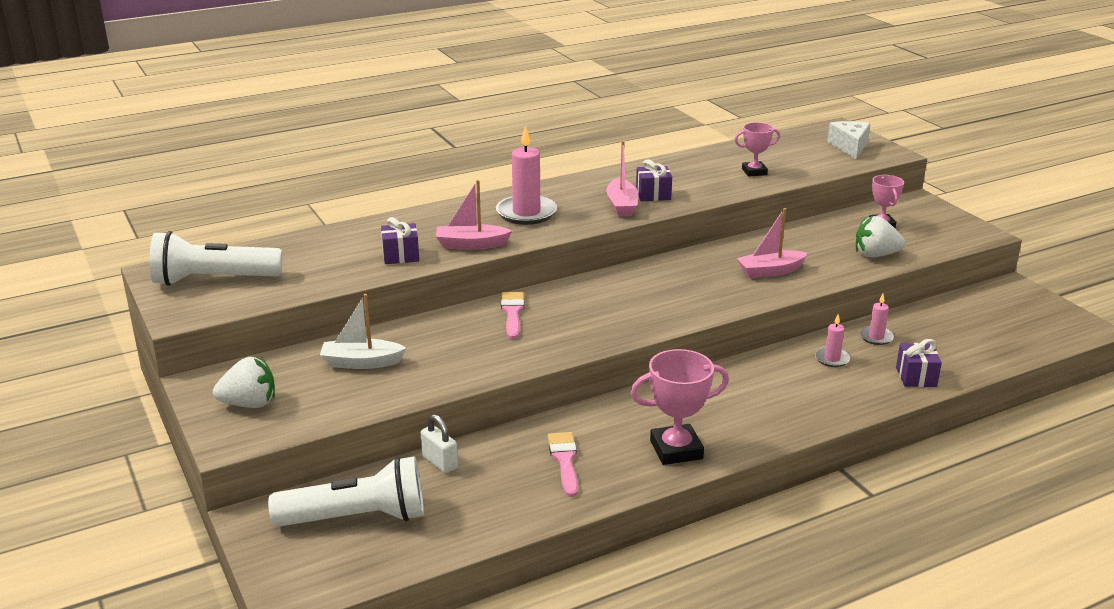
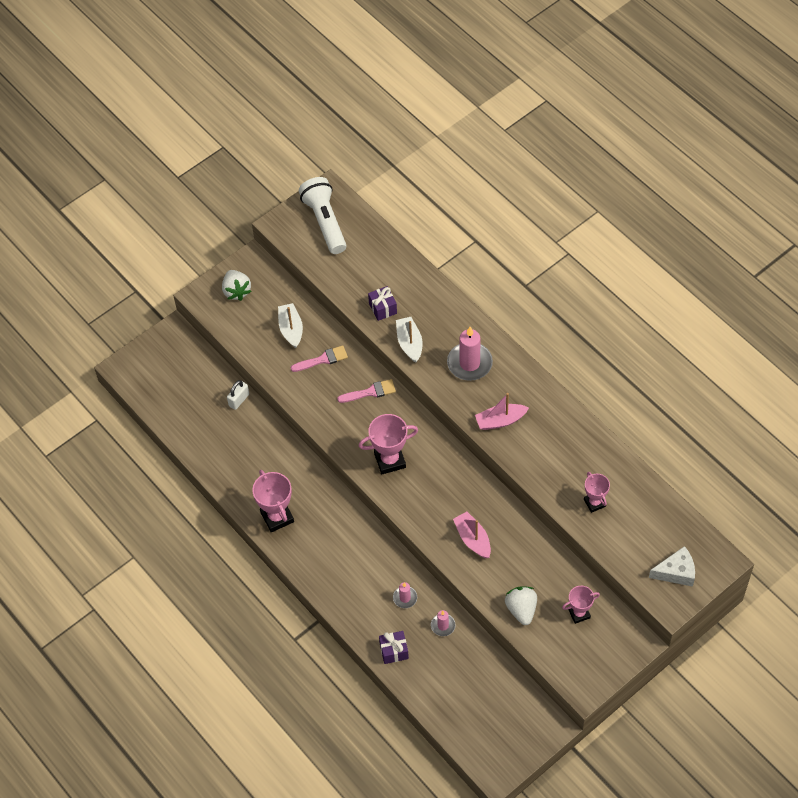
camera: 80 degrees right, 30 degrees up
(357, 518) = (183, 377): white flashlight -> none
(471, 245) = (409, 343): pink boat -> white boat
(564, 460) = (254, 461): pink brush -> pink brush (322, 359)
(632, 311) = (390, 460): none -> pink trophy
(653, 195) = (526, 438): purple gift -> none

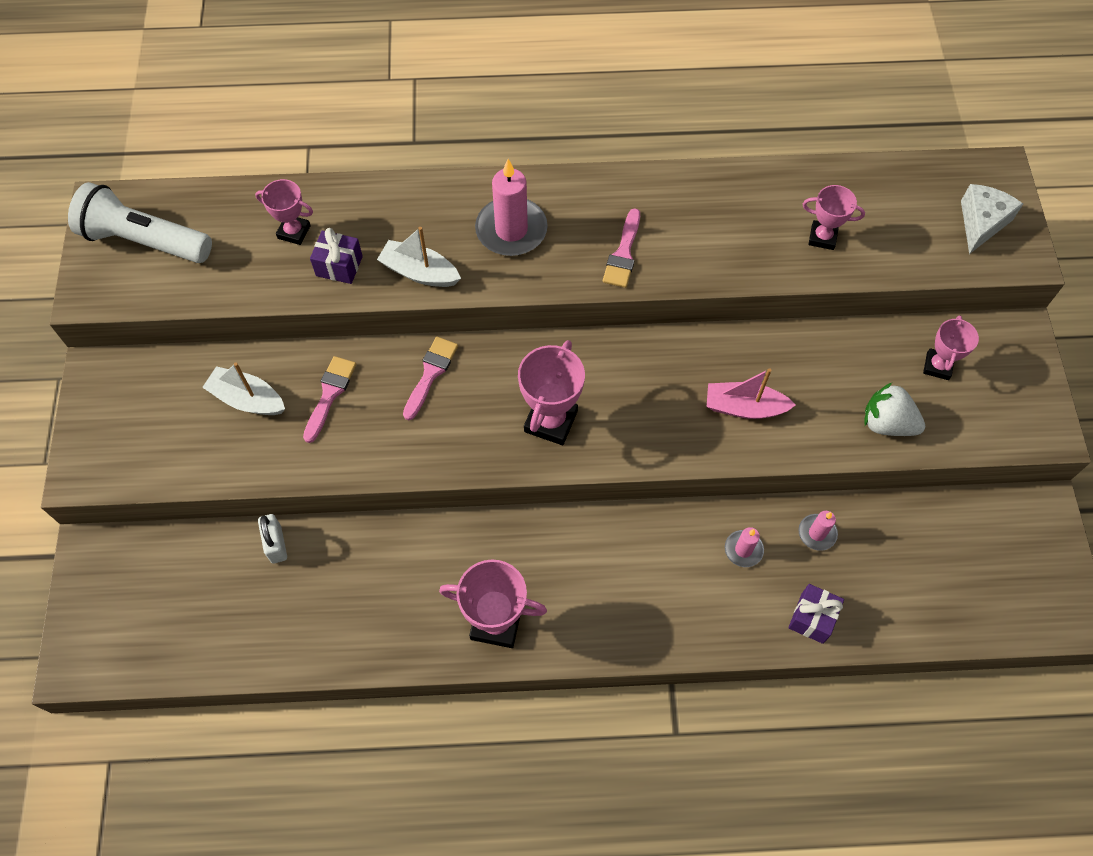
camera: 55 degrees left, 5 degrees up
(236, 291) = (122, 423): white strawberry -> none
(384, 276) = (294, 232): none -> pink trophy
(500, 421) = (623, 254): pink boat -> pink brush

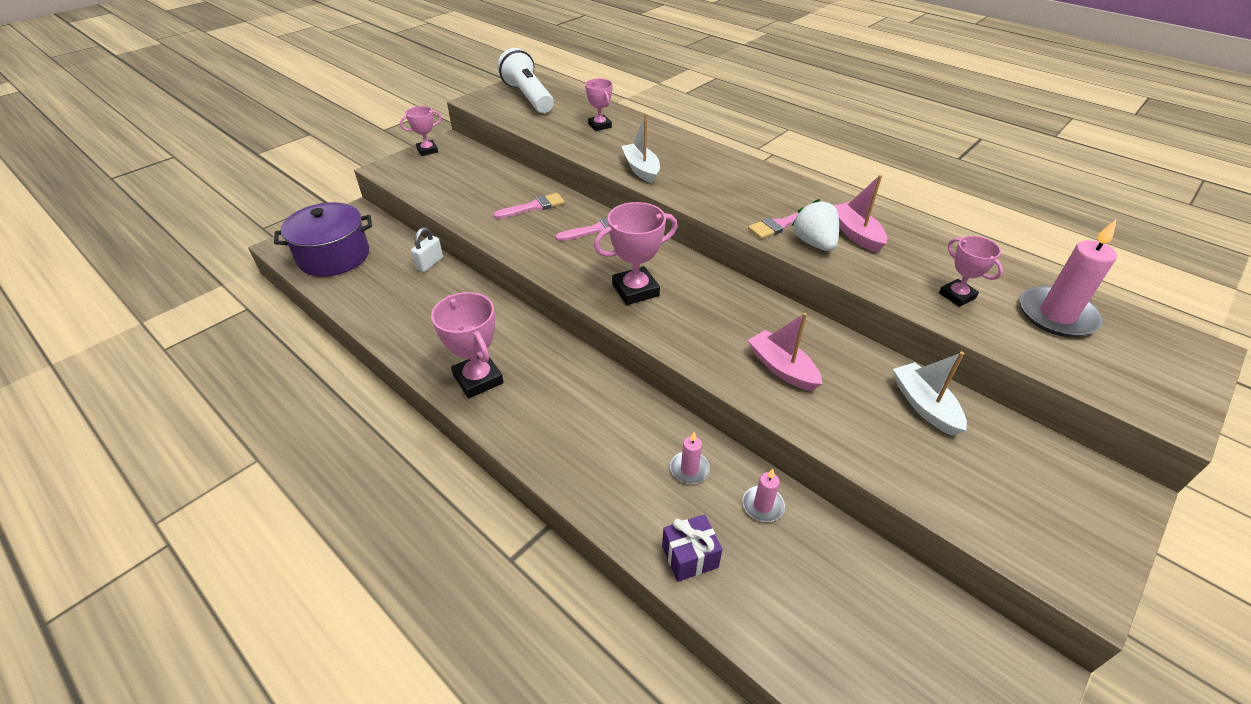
camera: 45 degrees right, 20 degrees down
(157, 626) = (334, 256): none -> purple pot
(247, 399) = (493, 186): white boat -> white boat (924, 405)
(339, 266) = (602, 147): purple gift -> none
(511, 230) = (720, 180): pink candle -> pink candle (1056, 315)
(692, 217) = (856, 234): none -> pink boat
(887, 423) = (900, 458): white strawberry -> white strawberry (814, 243)
(937, 366) = (998, 455): pink trophy -> pink trophy (427, 150)
(981, 223) = (1141, 369): white cheese -> none

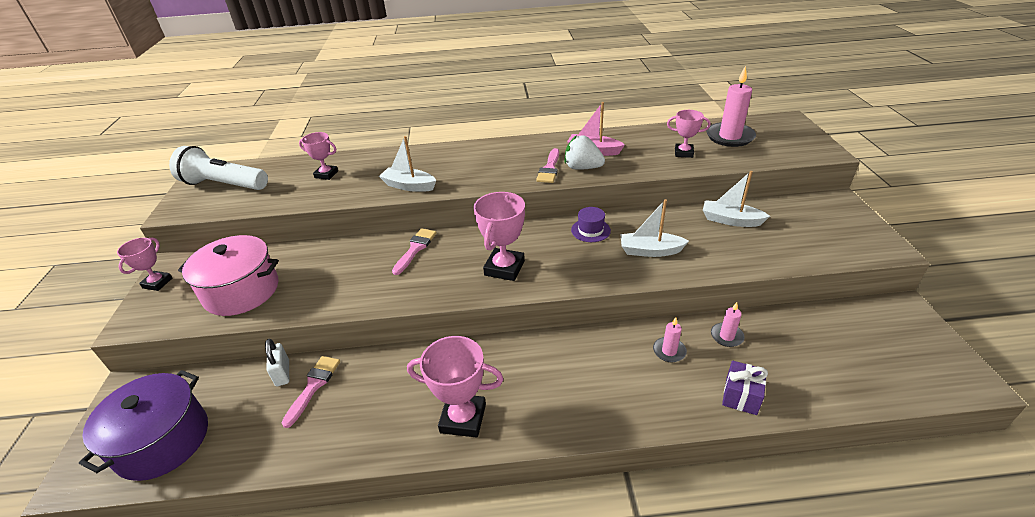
camera: 45 degrees left, 5 degrees down
(458, 186) = (241, 291): none -> pink pot
(533, 207) = (339, 264): pink brush -> pink brush (313, 386)
(757, 311) = (590, 230): none -> purple hat
(782, 368) = (650, 251): pink boat -> white boat

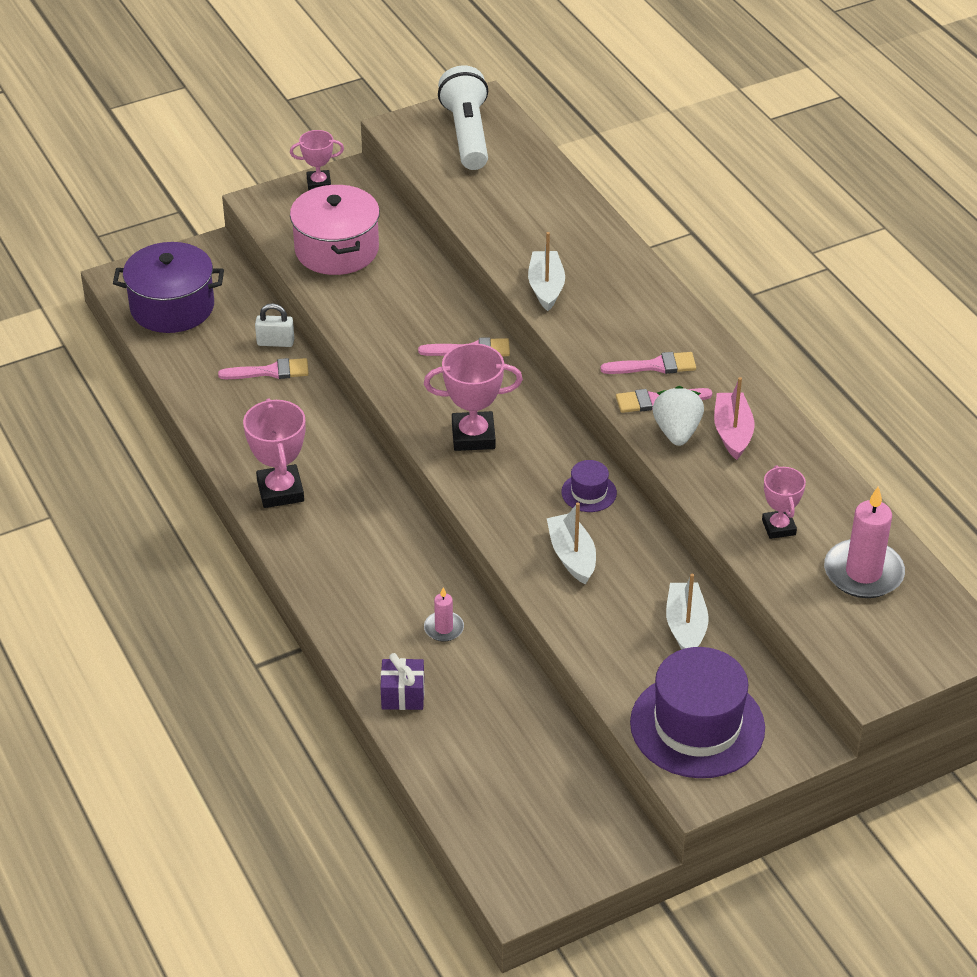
camera: 65 degrees right, 5 degrees up
(282, 373) = (275, 342): white padlock -> white padlock turned 45 degrees clockwise
(326, 174) = (534, 206): pink trophy -> none
(517, 163) = (655, 366): none -> pink brush
(726, 336) = (493, 676): pink candle -> none
(825, 235) = (697, 725): none -> purple hat

